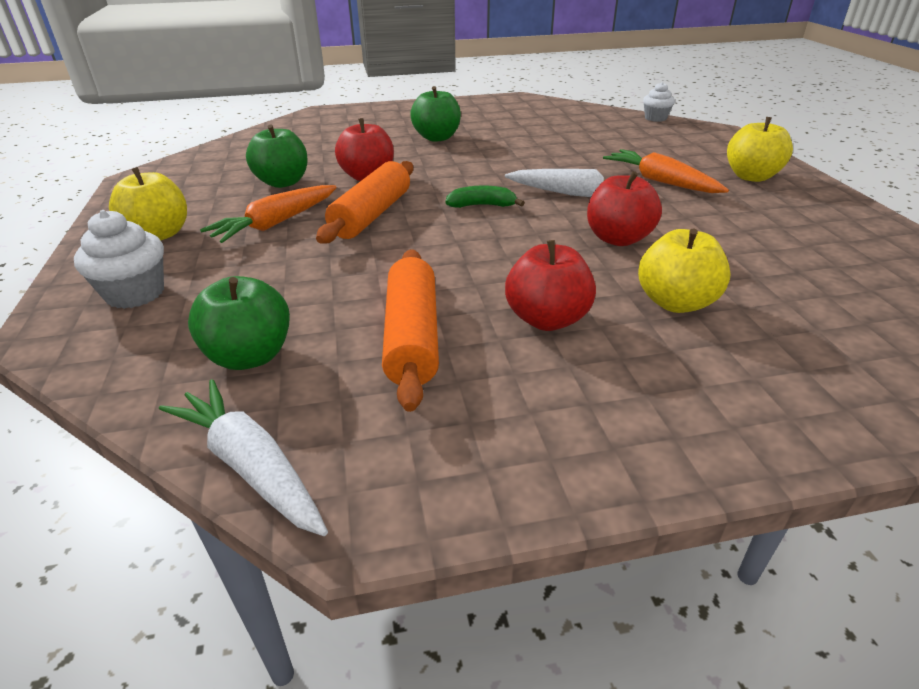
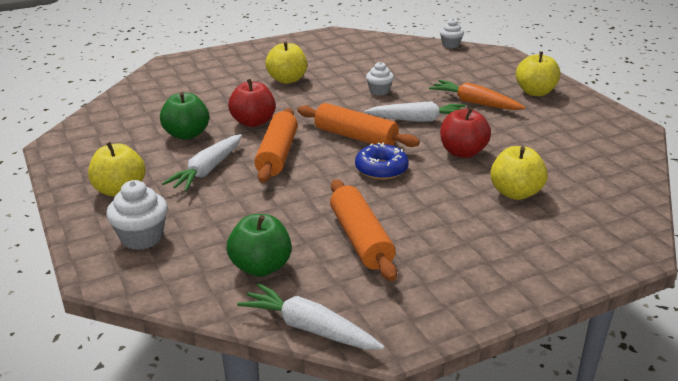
camera: 15 degrees left, 5 degrees down
(276, 223) = (207, 170): orange carrot -> white carrot
(437, 138) = (287, 80): green apple -> yellow apple
(482, 205) = (355, 137): green banana -> orange rolling pin
(494, 247) = (381, 169): none -> blue donut
(541, 158) = (379, 91): none -> white cupcake
(547, 319) = (440, 215): red apple -> none

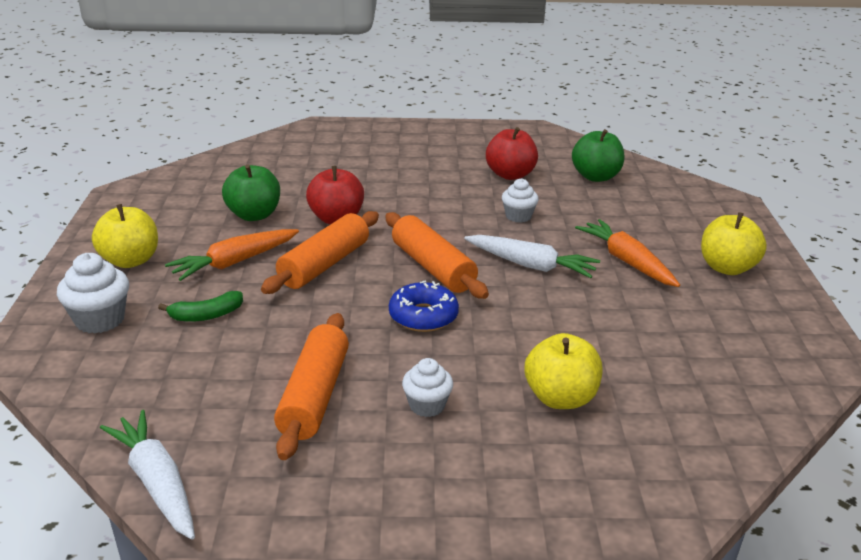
camera: 25 degrees right, 0 degrees up
(207, 170) = (234, 262): white carrot -> orange carrot
(225, 211) = (206, 315): none -> green banana
(261, 267) = (178, 392): green apple -> green apple (595, 177)
(287, 80) = (423, 176): yellow apple -> none
(450, 45) = (671, 176): white cupcake -> white cupcake (427, 405)
(462, 152) = (545, 323): red apple -> red apple (510, 175)

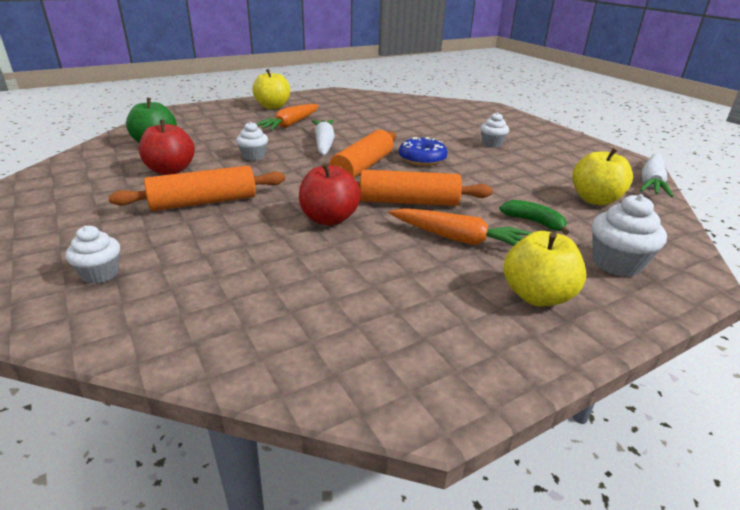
camera: 120 degrees left, 0 degrees up
(254, 215) = (368, 263): green apple -> none
(314, 396) = (533, 167): orange rolling pin -> orange rolling pin (204, 202)
(350, 139) = (100, 274): none -> white cupcake
(560, 398) = (440, 124): yellow apple -> yellow apple (595, 200)

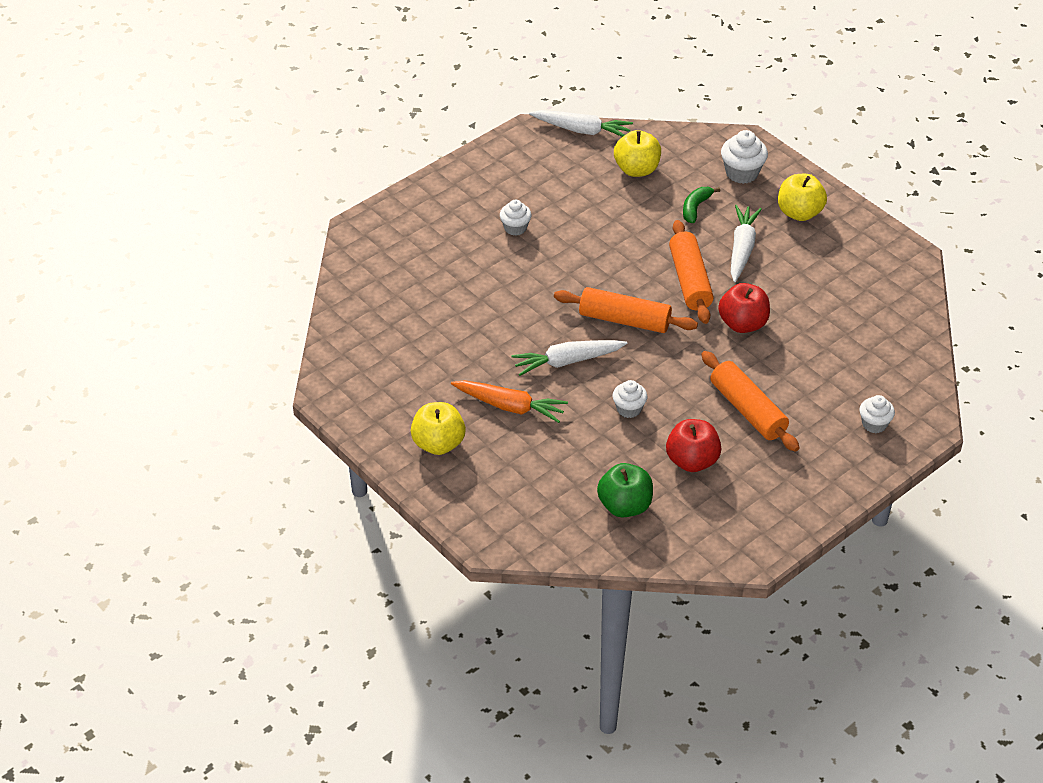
camera: 100 degrees left, 15 degrees up
(422, 159) = (583, 279): blue donut -> none
(458, 239) = (742, 248): orange carrot -> white carrot

